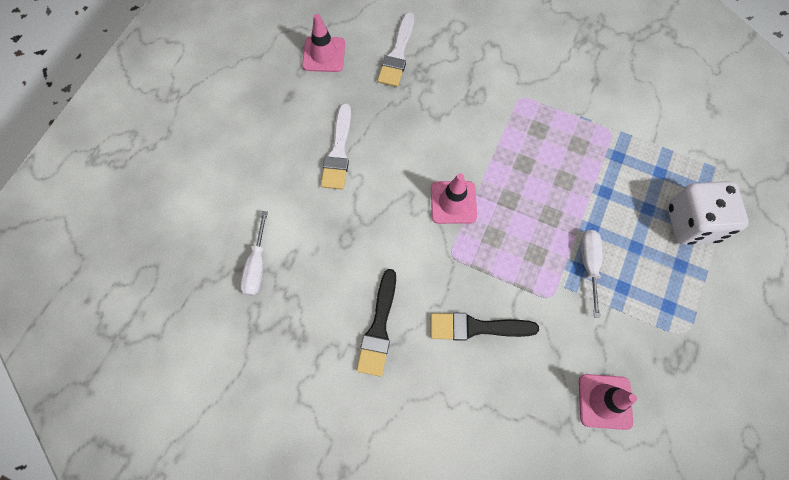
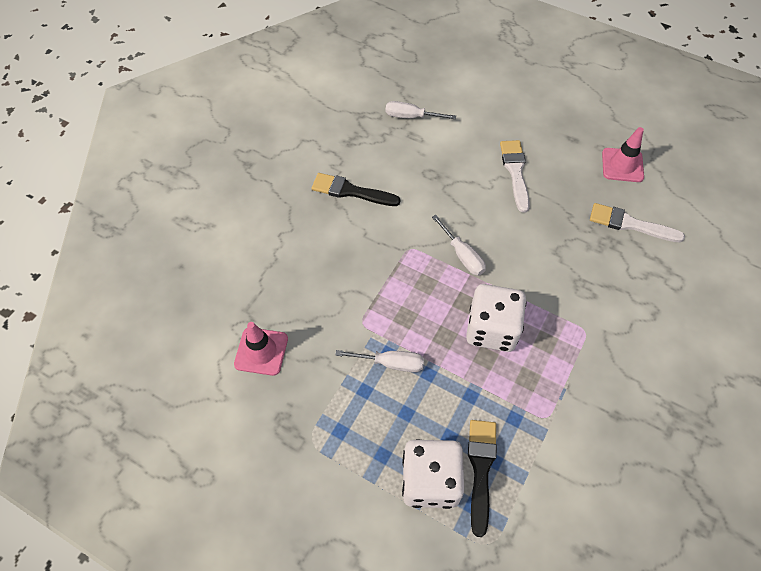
camera: 95 degrees right, 10 degrees down
(338, 152) = (515, 172): white brush -> white brush turned 75 degrees clockwise
(453, 202) = (462, 255): pink traffic cone -> white screwdriver
(476, 327) = (341, 260): black brush -> black brush (481, 469)
(534, 174) = (491, 329): none -> white dice

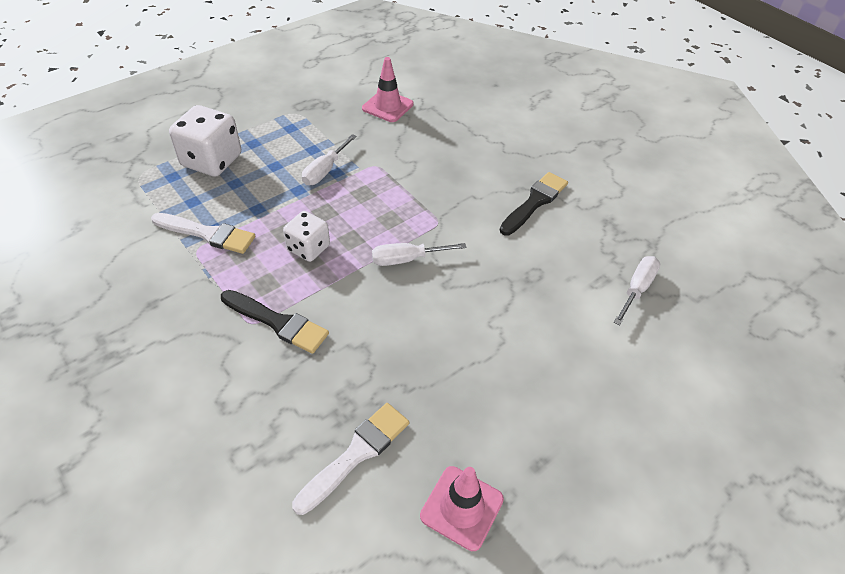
camera: 110 degrees right, 10 degrees down
(481, 469) = (194, 191): black brush -> black brush (278, 322)
(491, 329) = (308, 248): white dice -> white dice, size x0.62
(515, 172) = (504, 360): white brush -> white brush (207, 234)

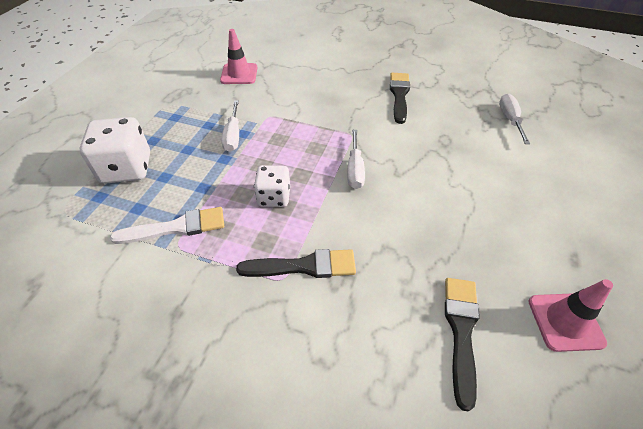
camera: 30 degrees left, 0 degrees up
(356, 454) = (461, 331): white brush -> black brush
(407, 259) = (355, 169): white screwdriver -> white screwdriver turned 45 degrees counterclockwise

